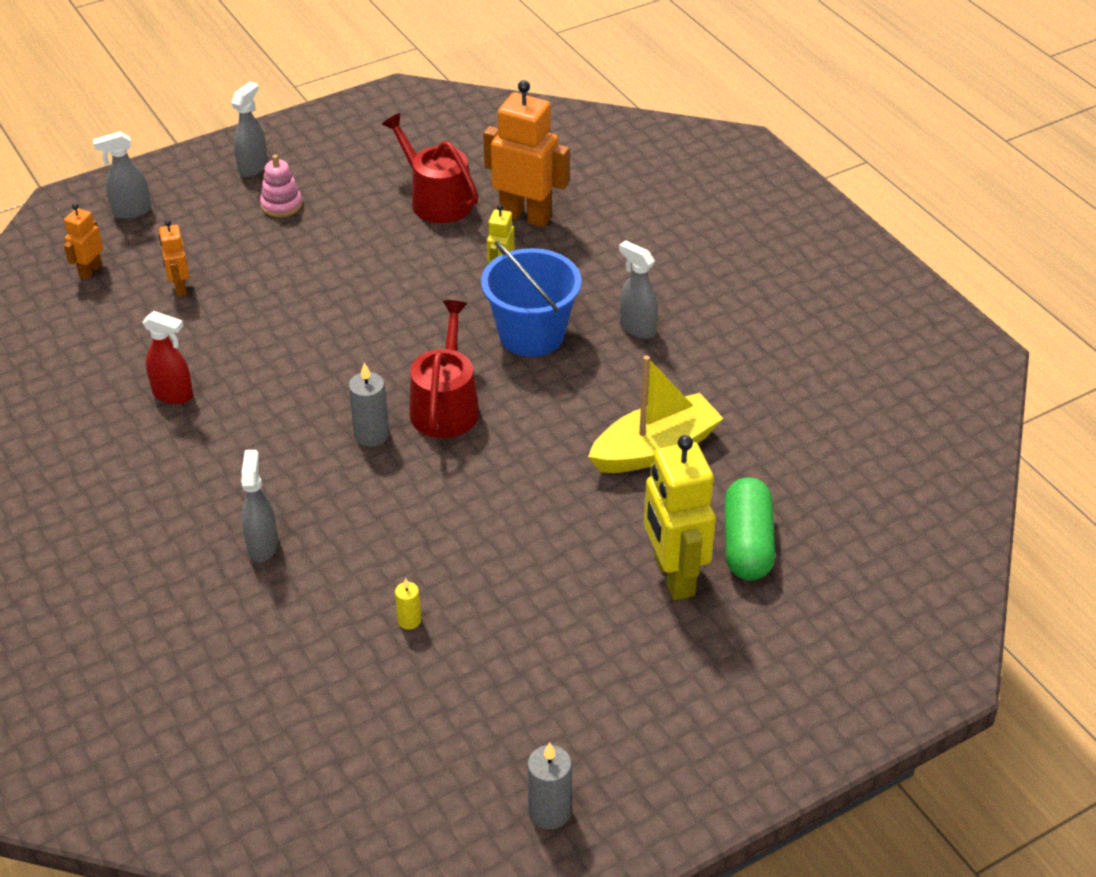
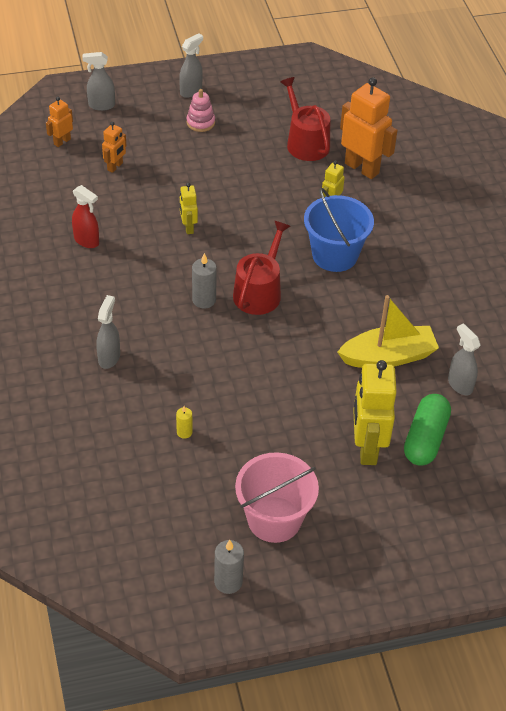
camera: 15 degrees right, 5 degrees up
(180, 287) = (115, 166): orange robot -> orange robot turned 150 degrees counterclockwise
(314, 344) = (188, 227): none -> yellow robot
(582, 707) = (274, 519): none -> pink bucket
(637, 328) = (408, 267): grey spray bottle -> grey spray bottle (459, 384)

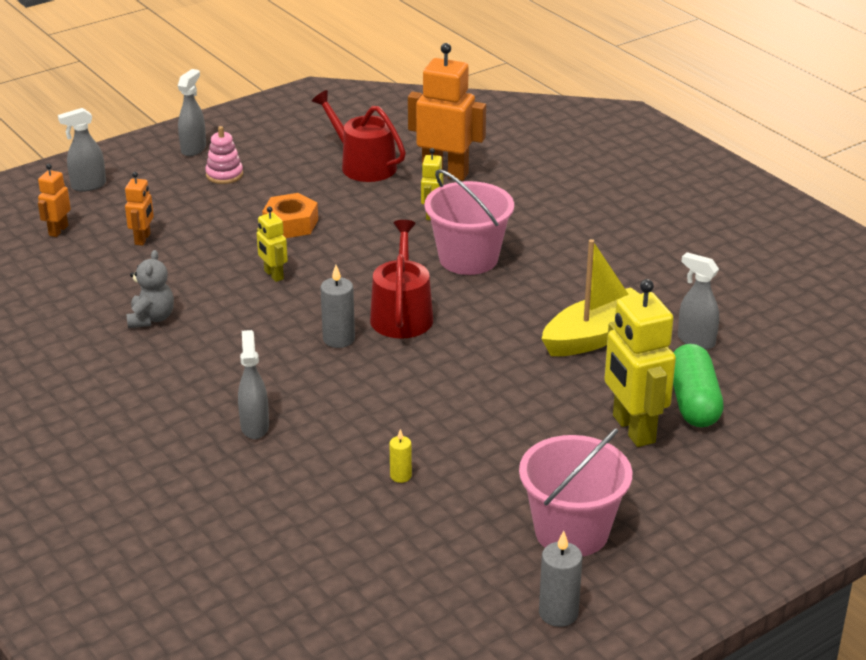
camera: 20 degrees left, 15 degrees down
(87, 241) = (151, 318): red spray bottle -> grey teddy bear
(224, 183) = (291, 224): none -> orange nut
(335, 255) = (468, 258): blue bucket -> pink bucket

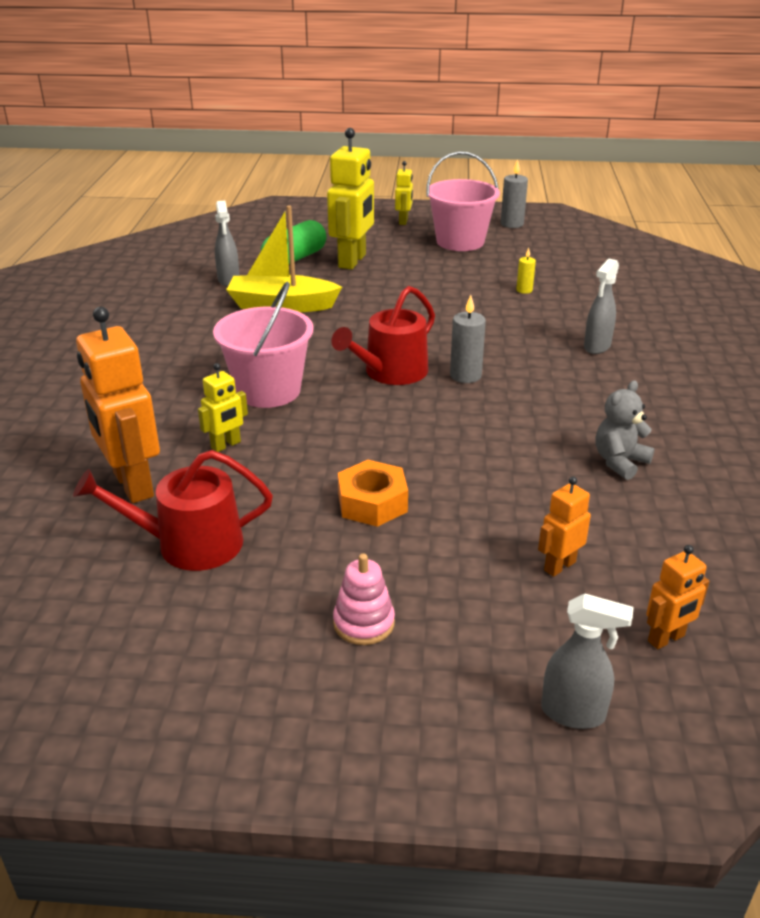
camera: 140 degrees left, 0 degrees up
(193, 149) = (351, 708): grey spray bottle -> none
(273, 275) = (457, 453): yellow robot -> yellow robot (403, 221)
(363, 165) = (189, 544): red watering can -> red watering can turned 90 degrees clockwise

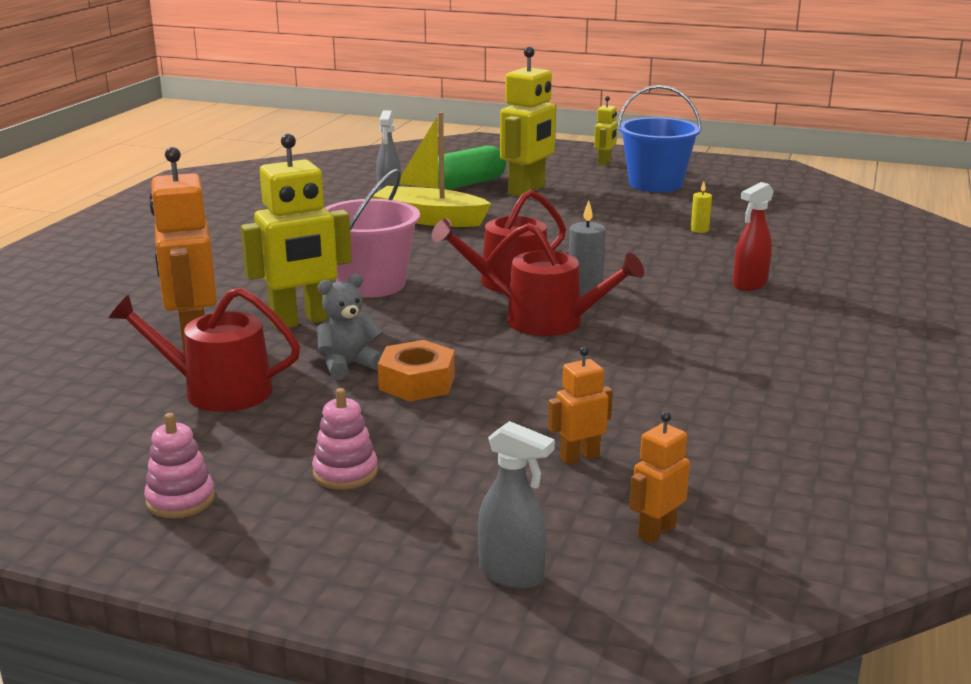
camera: 15 degrees right, 10 degrees down
(224, 687) = (180, 500): none -> pink stacking toy
(226, 445) = (302, 321): yellow robot -> yellow robot, size x1.97
(457, 413) = (554, 322): none -> red watering can
(460, 242) = (655, 184): pink bucket -> blue bucket
(512, 224) = (724, 173): grey candle -> none
(597, 347) = (749, 284): grey spray bottle -> red spray bottle
(619, 462) = (707, 382): grey teddy bear -> grey teddy bear (348, 365)
(666, 639) = (656, 532): orange robot -> orange robot turned 150 degrees clockwise

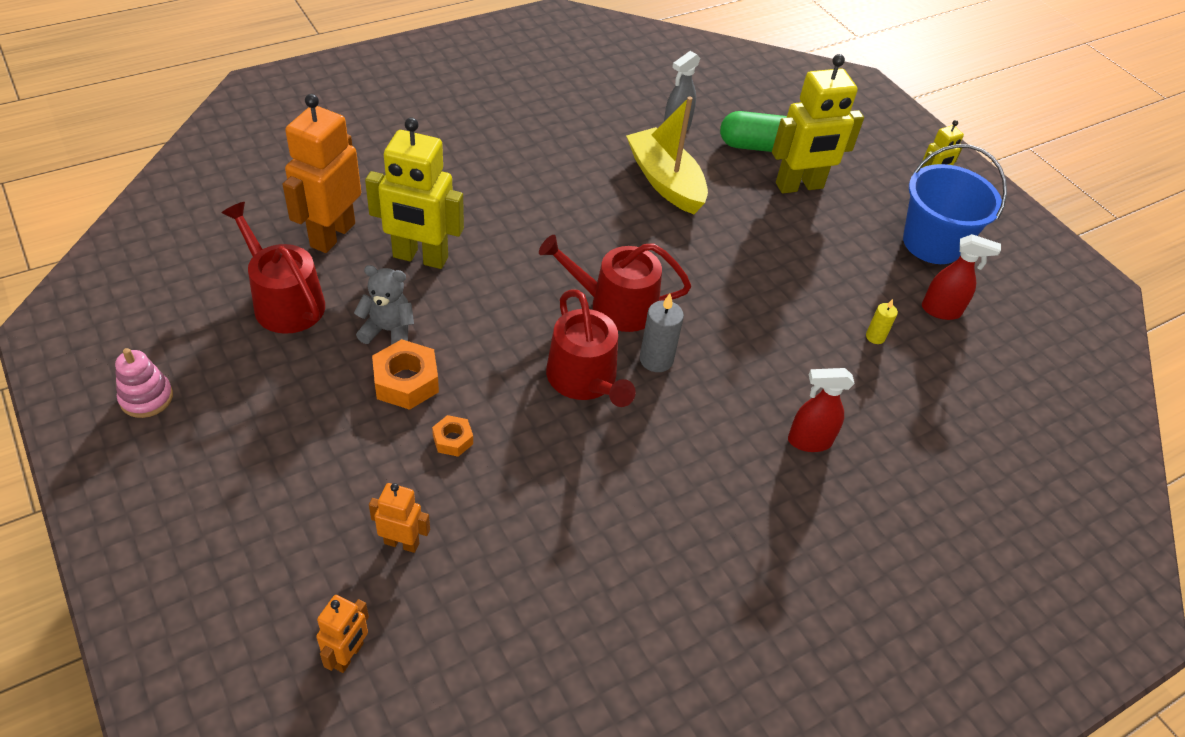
camera: 35 degrees right, 25 degrees up
(345, 473) = (254, 443): pink stacking toy -> none
(371, 284) = (518, 242): pink bucket -> none
(512, 574) = (222, 617): grey spray bottle -> none
(514, 392) = (453, 440): none -> orange nut
(656, 532) = (348, 655): orange robot -> orange robot turned 120 degrees clockwise
(714, 206) = (941, 311): none -> red spray bottle

